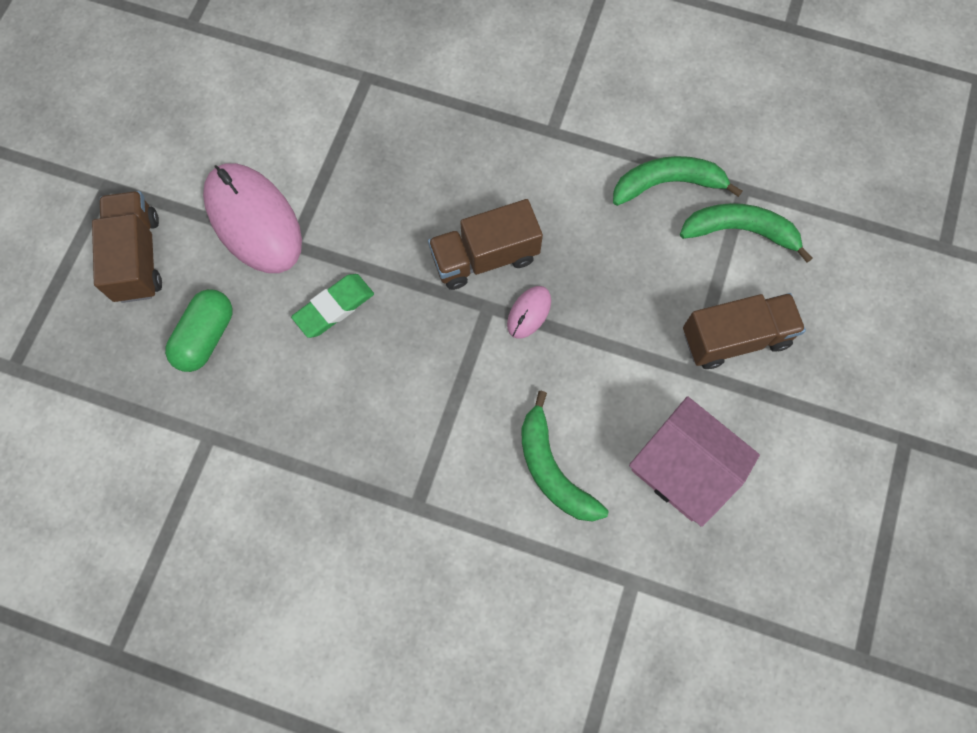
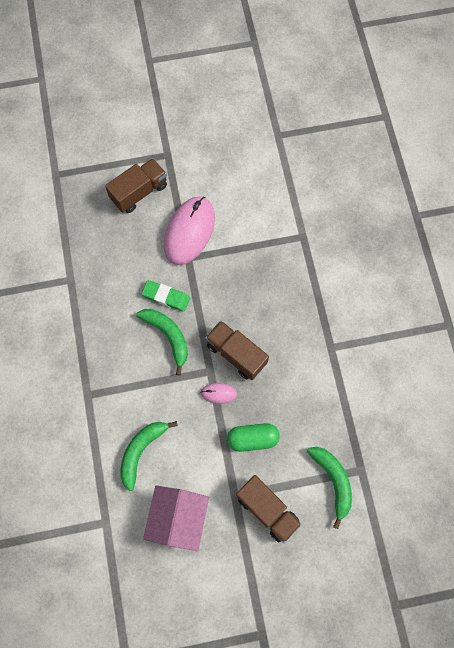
camera: 60 degrees right, 0 degrees up
(205, 337) = (117, 247): green capsule -> green capsule (252, 439)
(667, 184) = (337, 426): green banana -> green banana (168, 336)

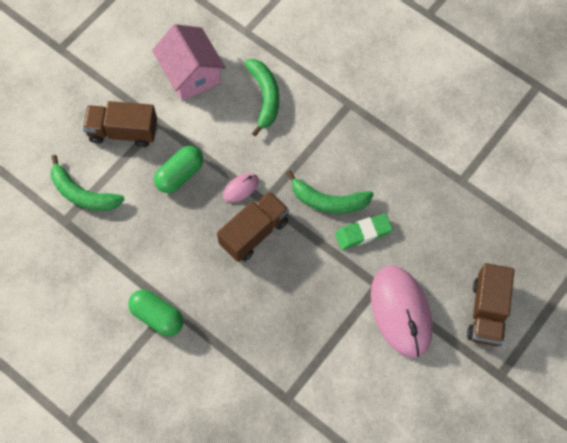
camera: 140 degrees right, 5 degrees down
(236, 354) = (254, 233): brown truck -> brown truck turned 45 degrees counterclockwise
(344, 348) = (157, 316): none -> green capsule

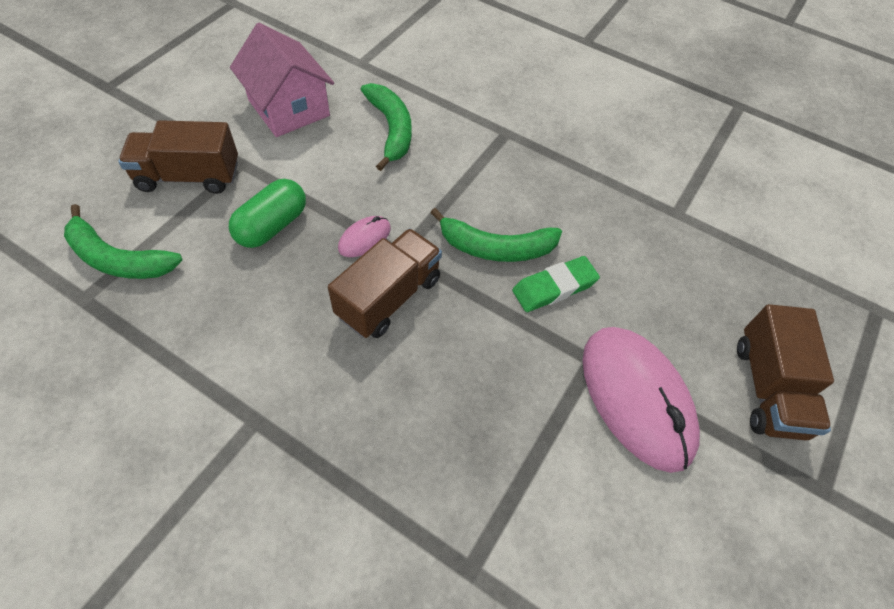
camera: 10 degrees left, 10 degrees down
(157, 316) = (230, 438): green capsule -> none

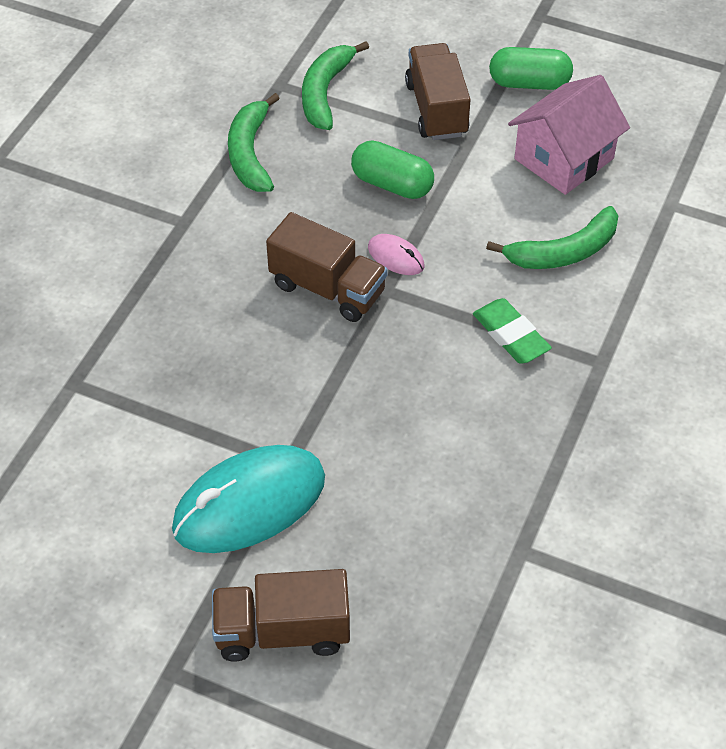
camera: 85 degrees right, 5 degrees down
(188, 110) = (529, 83): none -> green capsule
(496, 248) = (413, 369): green banana -> green banana (250, 153)
(554, 287) = (372, 425): green eraser -> green eraser (511, 335)
(636, 398) = (249, 503): pink mouse -> turquoise mouse

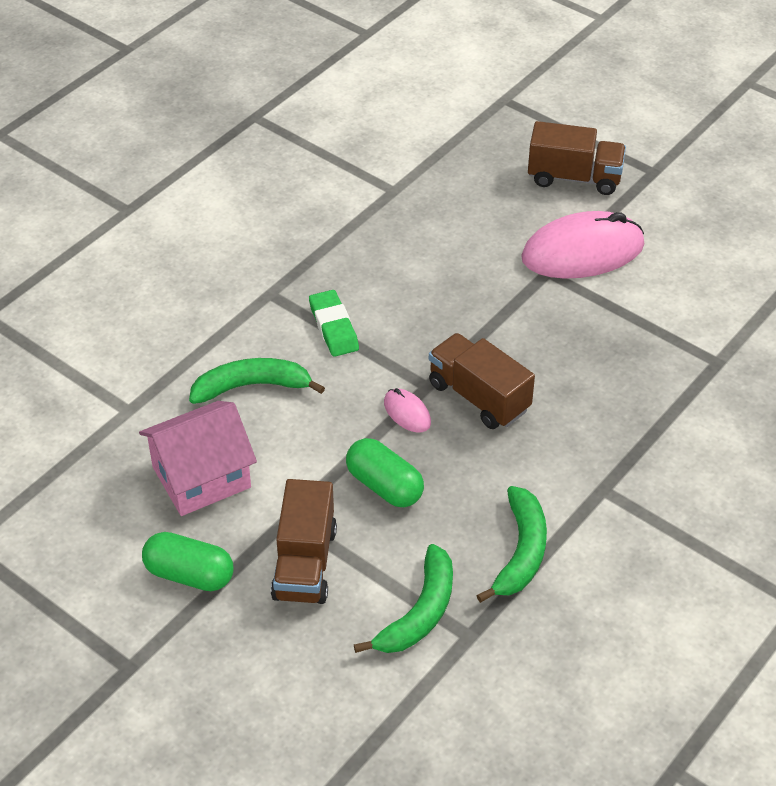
camera: 165 degrees left, 5 degrees down
(249, 503) = (582, 252): turquoise mouse -> pink mouse

